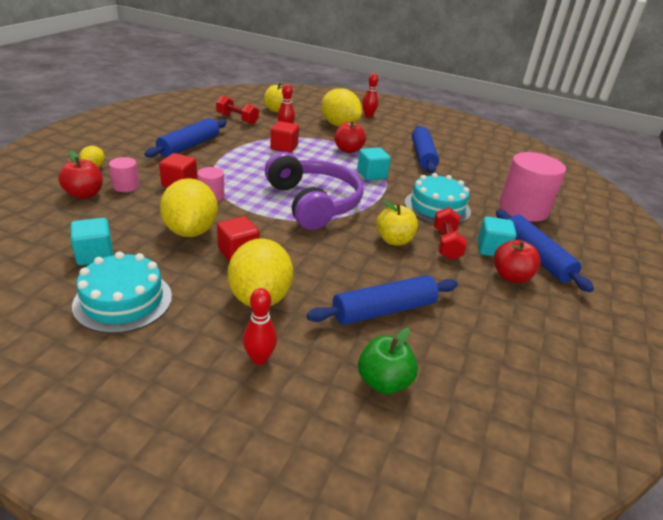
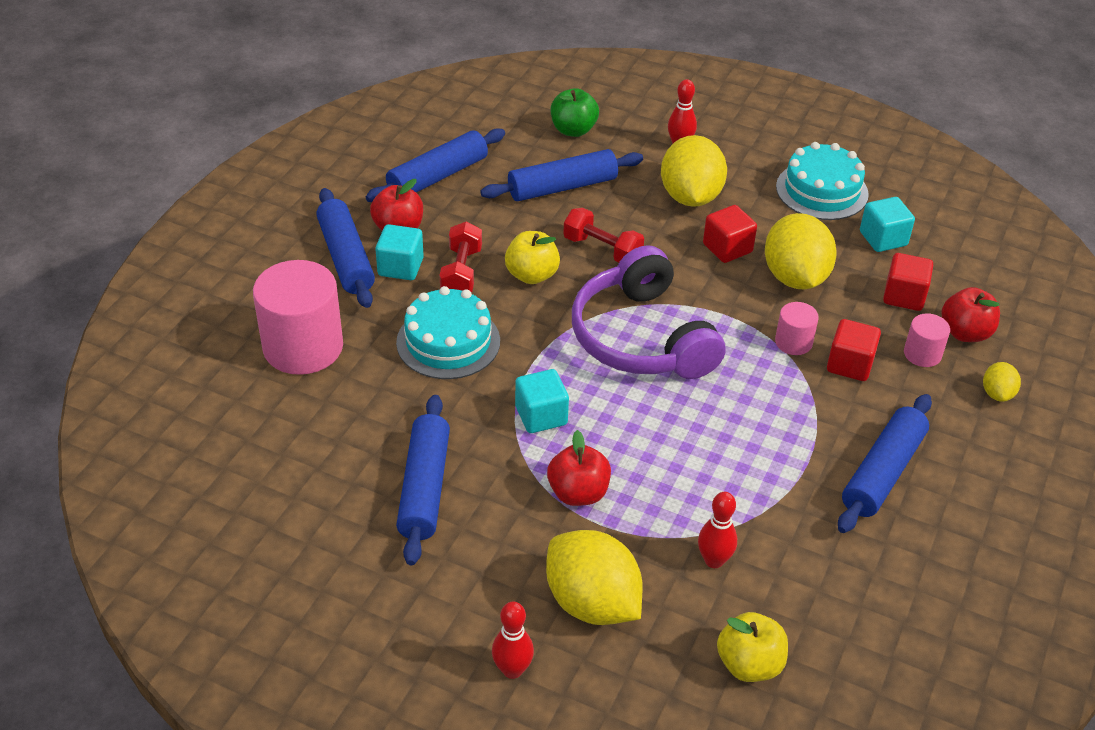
camera: 175 degrees left, 10 degrees up
(237, 119) = (829, 598): red dumbbell -> red dumbbell (602, 249)
(284, 147) = (706, 488): red cube -> red cube (904, 296)
(505, 324) = (437, 176): none -> blue rolling pin

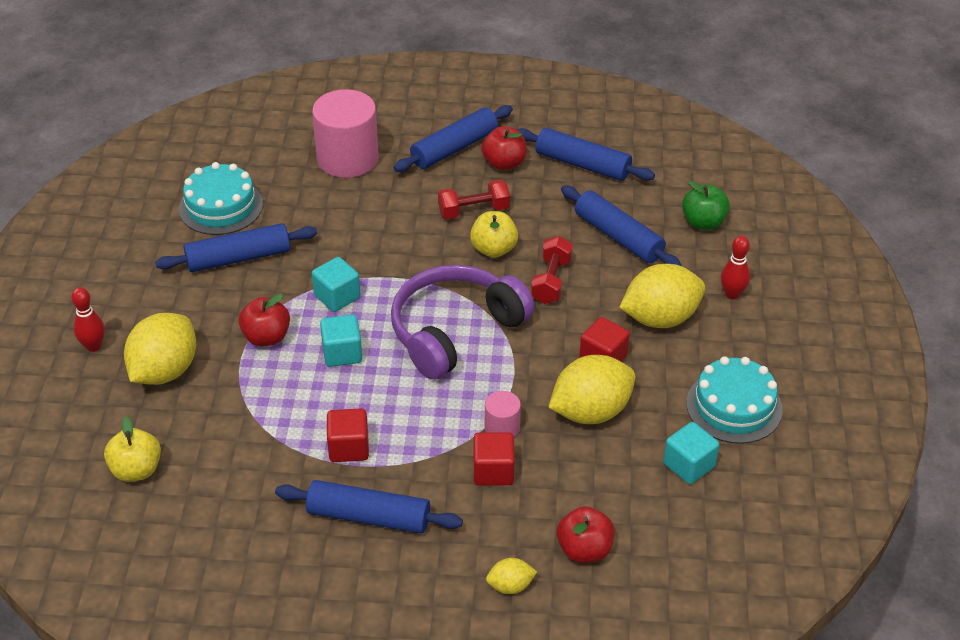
camera: 70 degrees right, 0 degrees up
(400, 267) = (460, 178): turquoise cube -> turquoise cube (342, 353)
(448, 342) = (391, 226): turquoise cake -> turquoise cake (221, 206)
(714, 560) = (229, 429): red bowling pin -> none
(904, 296) = (611, 495): red cube -> red cube (349, 448)
(922, 354) = (536, 521): pink cylinder -> none

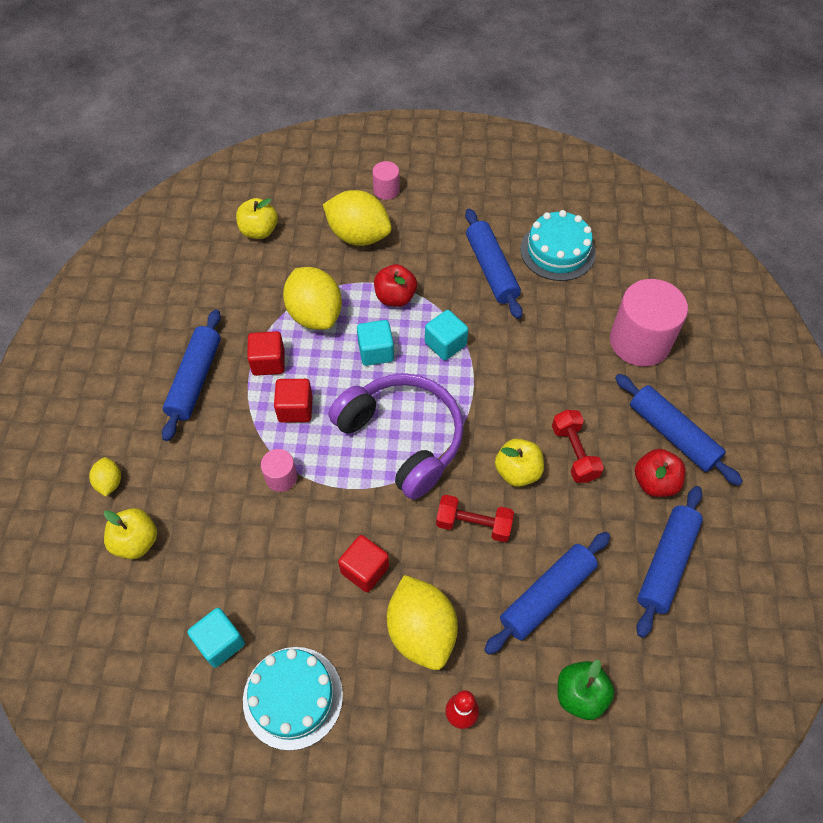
camera: 90 degrees right, 15 degrees up
(93, 346) = (386, 190): red bowling pin -> pink cylinder
(493, 471) = (231, 470): red cube -> red cube (295, 409)
(584, 550) = (136, 541): red apple -> yellow apple
(590, 412) = (295, 554): yellow lemon -> yellow lemon (315, 314)

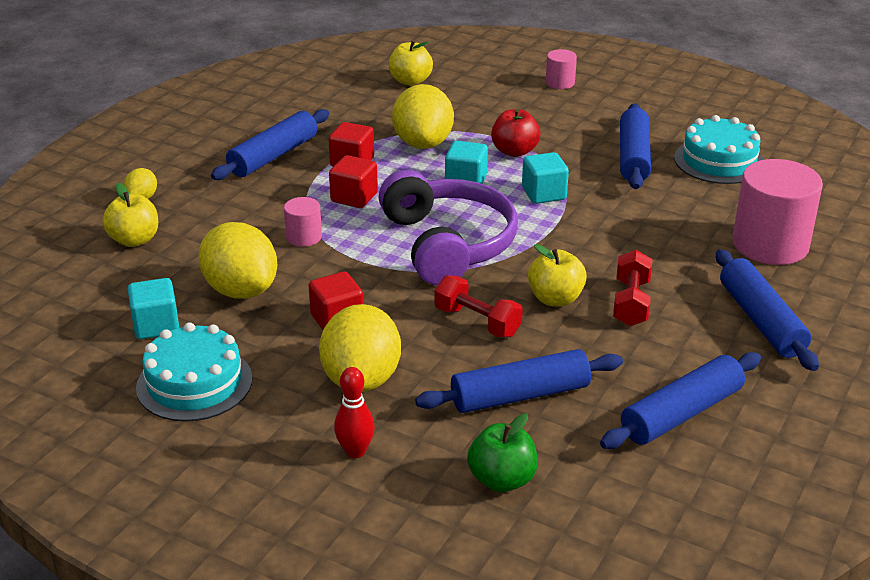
camera: 25 degrees right, 25 degrees down
(358, 235) = (508, 105): yellow lemon -> yellow lemon (241, 290)
(655, 482) = (712, 349): red apple -> none

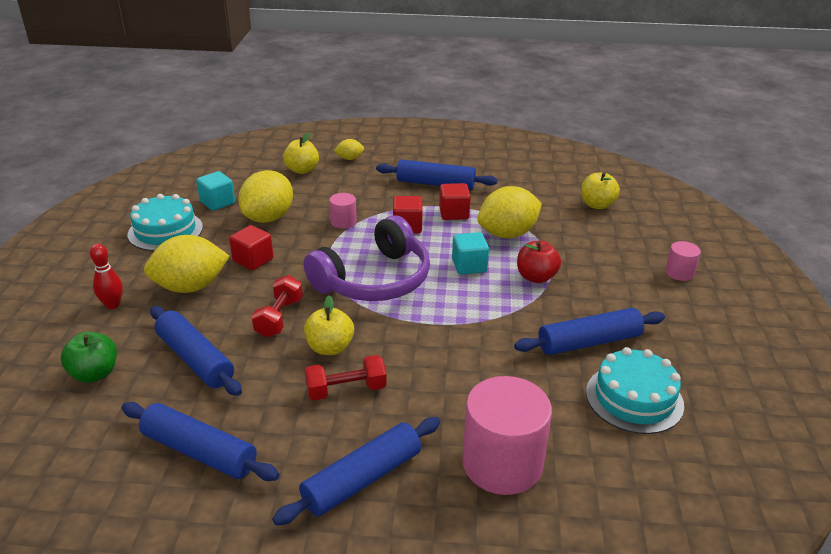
camera: 65 degrees right, 0 degrees up
(544, 194) = (482, 307): turquoise cube -> none

